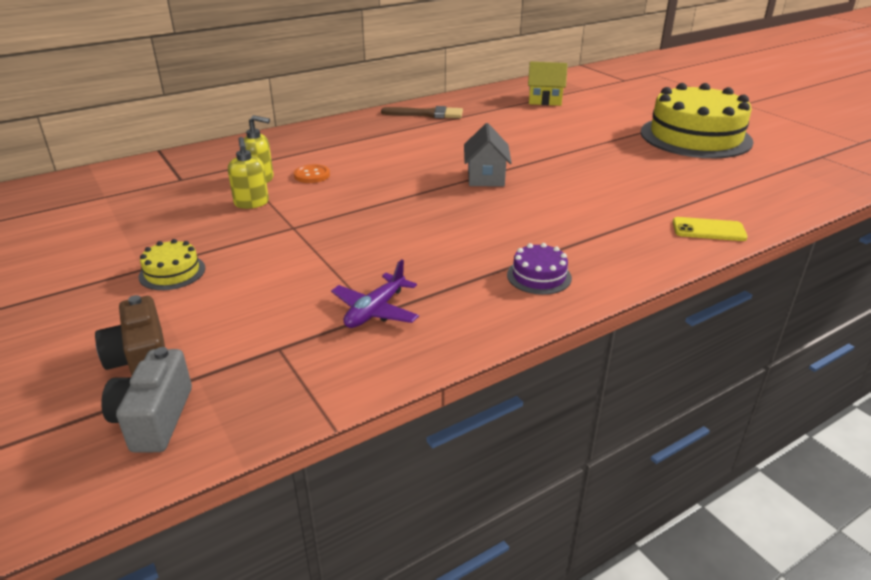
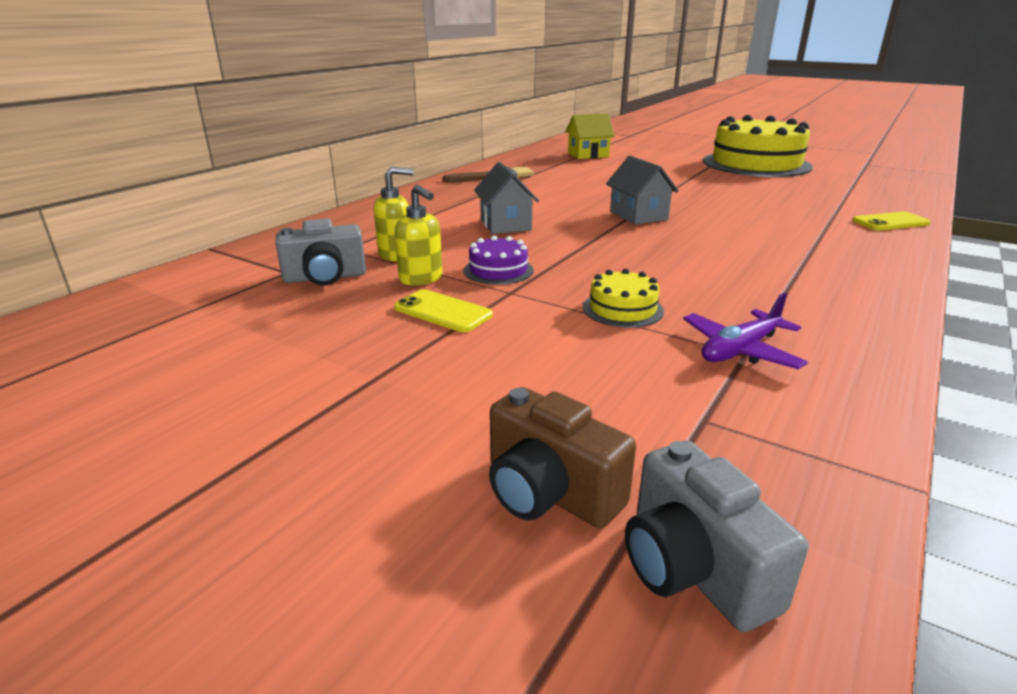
camera: 25 degrees left, 5 degrees down
(172, 272) = (427, 371): yellow cake -> yellow cake (622, 309)
(197, 189) = (325, 277): none -> grey camera
(232, 232) = (443, 311): none -> yellow phone
(312, 175) = (453, 241): orange button -> none
(369, 166) = (505, 225): none -> grey house
(375, 310) = (740, 350): purple plane -> purple plane turned 45 degrees clockwise
(539, 276) = (832, 283): purple cake -> purple cake (498, 270)

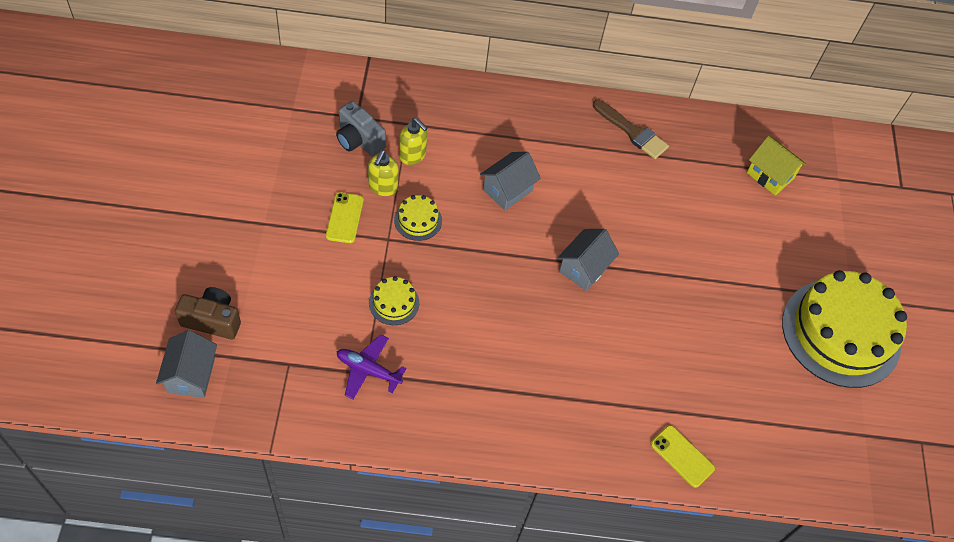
camera: 55 degrees right, 30 degrees up
(498, 270) = (418, 220): purple cake -> yellow cake
(549, 492) = (212, 320): brown camera -> brown camera turned 90 degrees clockwise
(693, 568) = (191, 375): grey camera -> grey house

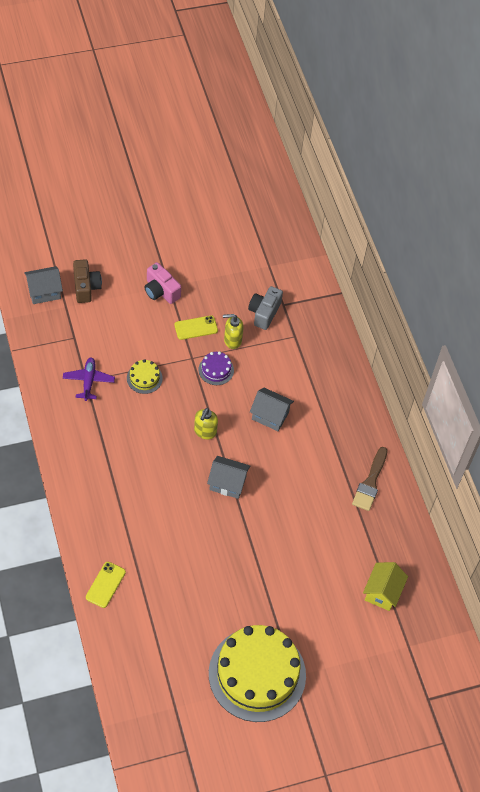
camera: 70 degrees right, 0 degrees up
(267, 235) = (161, 291): none -> pink camera
(412, 155) = (268, 348): yellow soap dispenser -> yellow soap dispenser (205, 432)
(418, 220) = (216, 370): yellow cake -> purple cake

